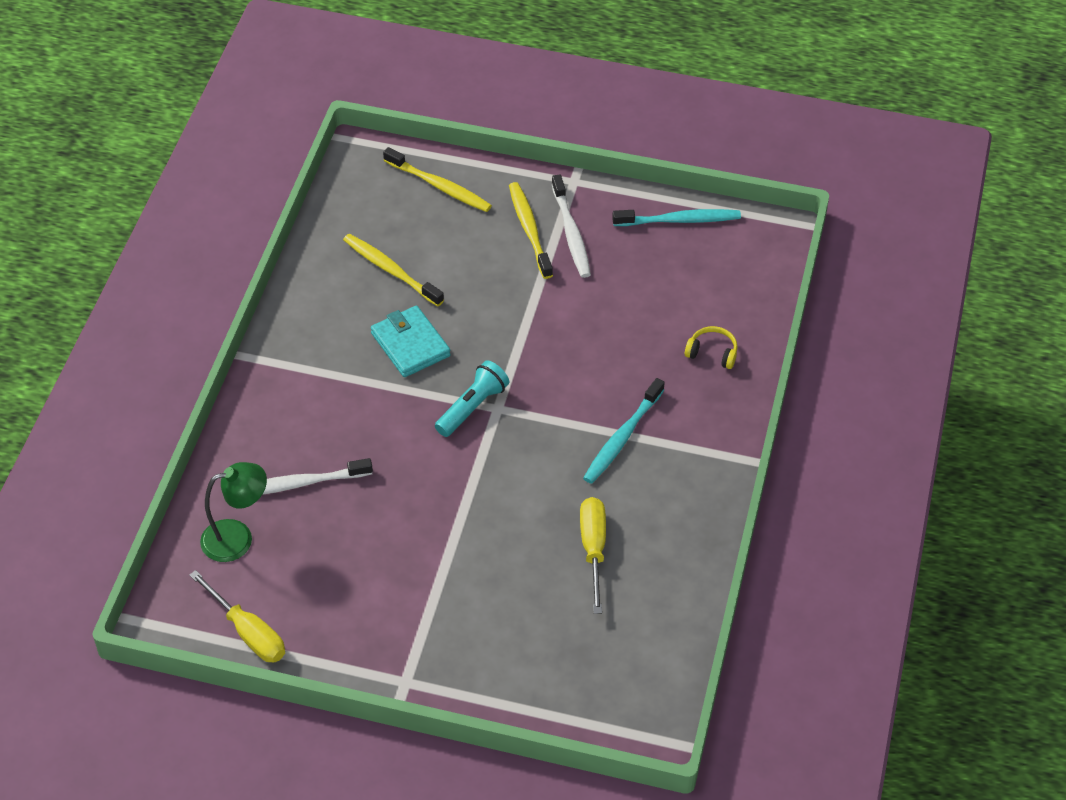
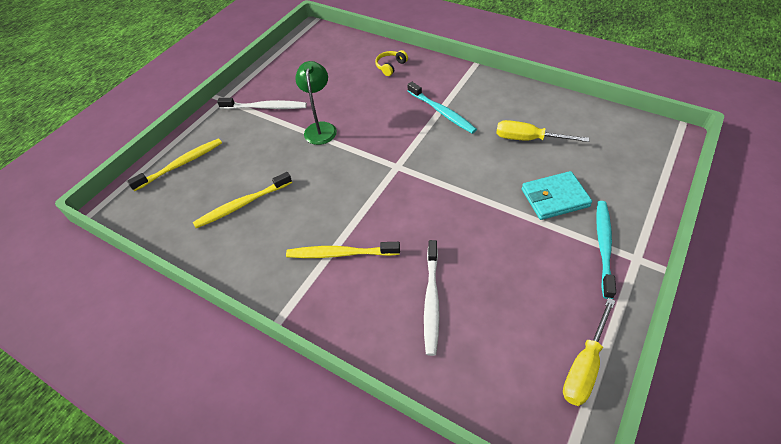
camera: 70 degrees left, 0 degrees up
(238, 538) = (479, 358): green lamp -> green lamp (320, 128)
(248, 632) = (584, 366): yellow screwdriver -> yellow screwdriver turned 150 degrees clockwise
(410, 345) = (319, 204): turquoise wallet -> turquoise wallet (554, 198)
(472, 407) = (391, 179): turquoise flashlight -> none
(529, 229) = (250, 126): yellow toothbrush -> yellow toothbrush (340, 253)
(679, 220) = (284, 62): turquoise toothbrush -> turquoise toothbrush (603, 246)

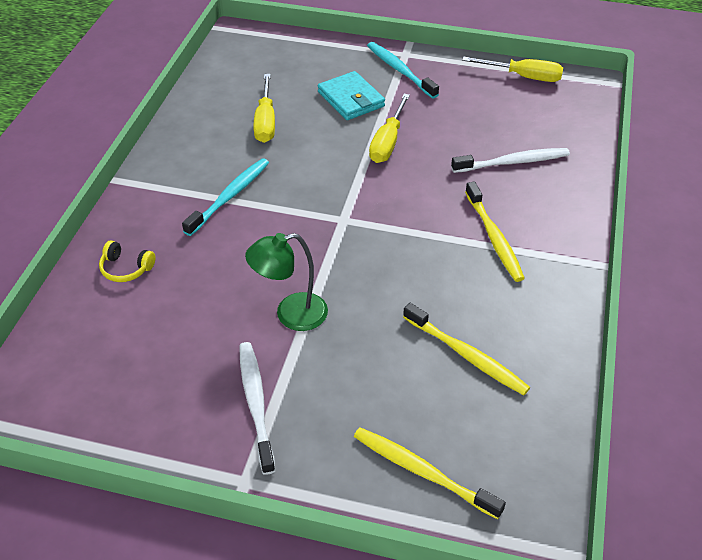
camera: 110 degrees left, 5 degrees down
(484, 211) = (388, 142): none -> yellow screwdriver
(603, 246) = (400, 70): turquoise toothbrush -> turquoise toothbrush turned 60 degrees clockwise

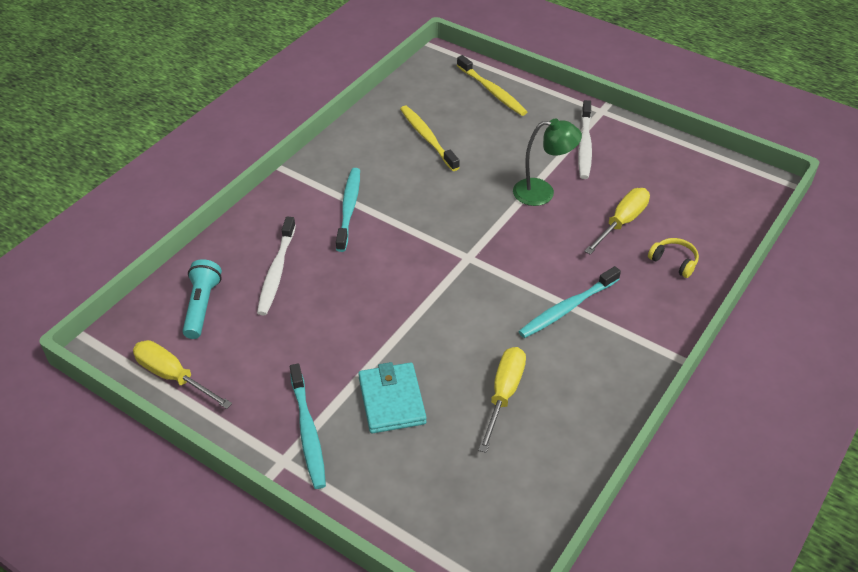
camera: 160 degrees left, 0 degrees up
(388, 142) = (383, 328): yellow screwdriver -> yellow screwdriver (622, 222)
(494, 238) = (349, 208): yellow toothbrush -> turquoise toothbrush
(513, 162) = (276, 272): white toothbrush -> white toothbrush turned 90 degrees counterclockwise
(549, 122) = (202, 306): none -> turquoise flashlight

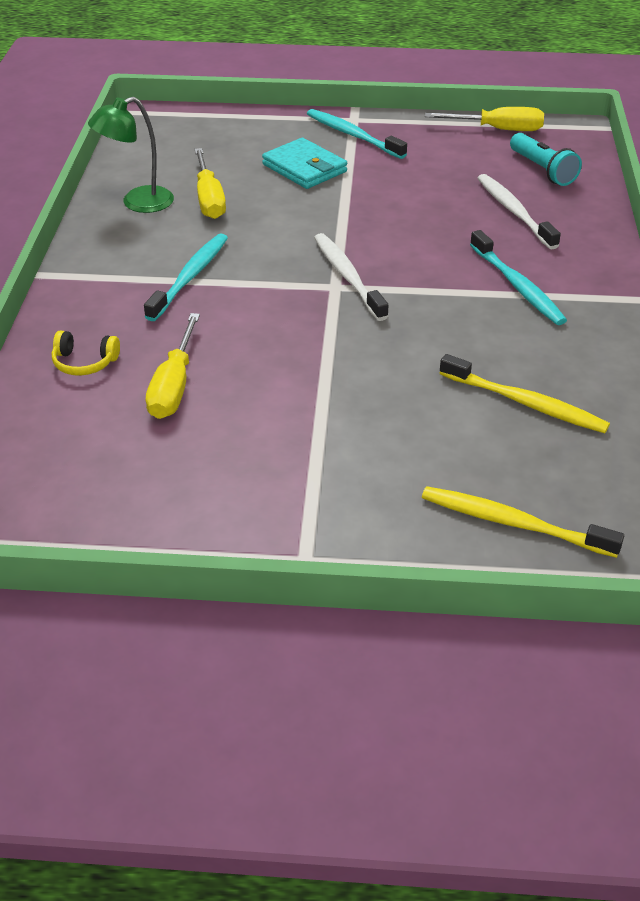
camera: 150 degrees right, 5 degrees down
(542, 192) = (304, 387): green lamp -> green lamp (137, 203)
(584, 145) = (292, 481): white toothbrush -> white toothbrush (348, 276)

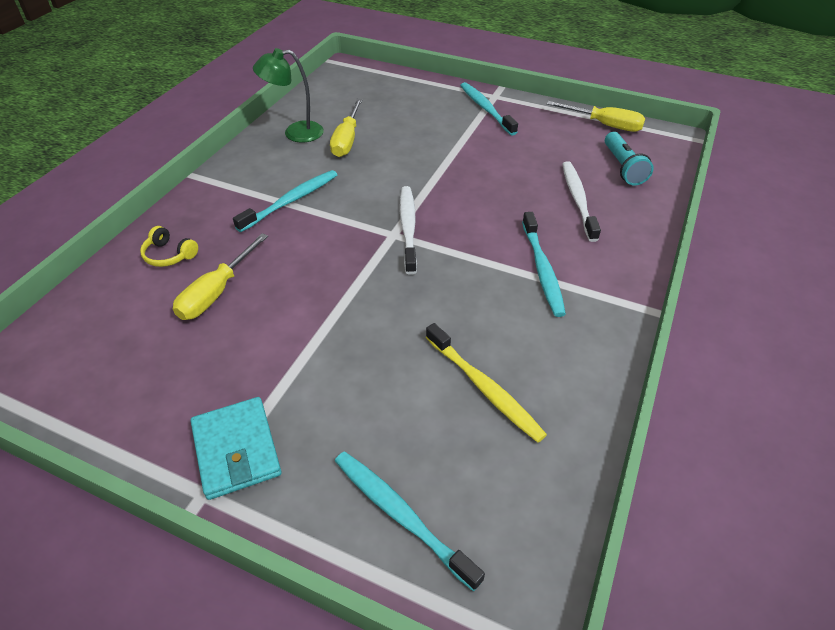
camera: 20 degrees right, 5 degrees up
(304, 168) = (432, 129): turquoise wallet -> turquoise wallet (237, 450)
(513, 523) = (401, 515): yellow toothbrush -> turquoise toothbrush

